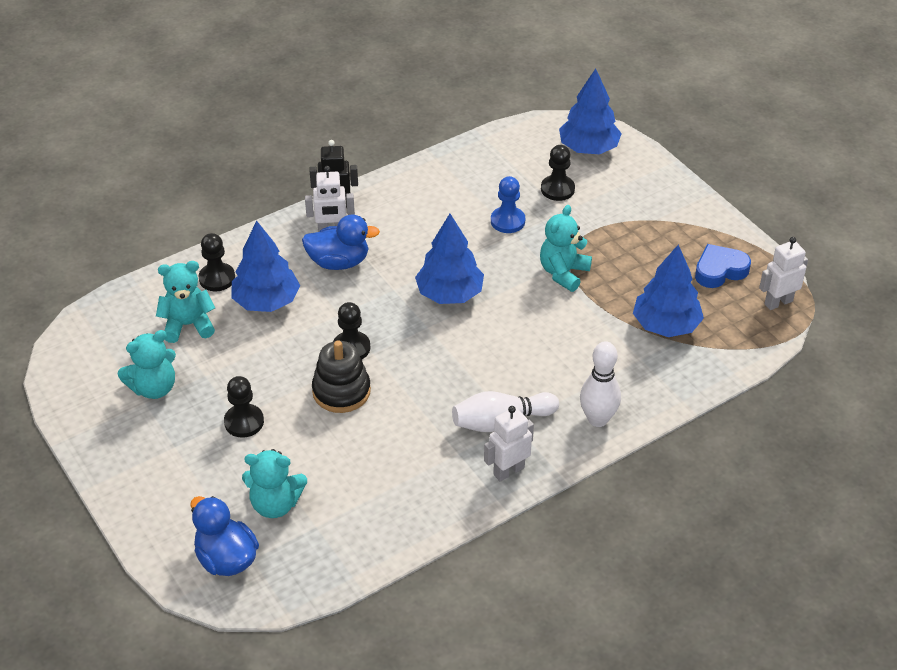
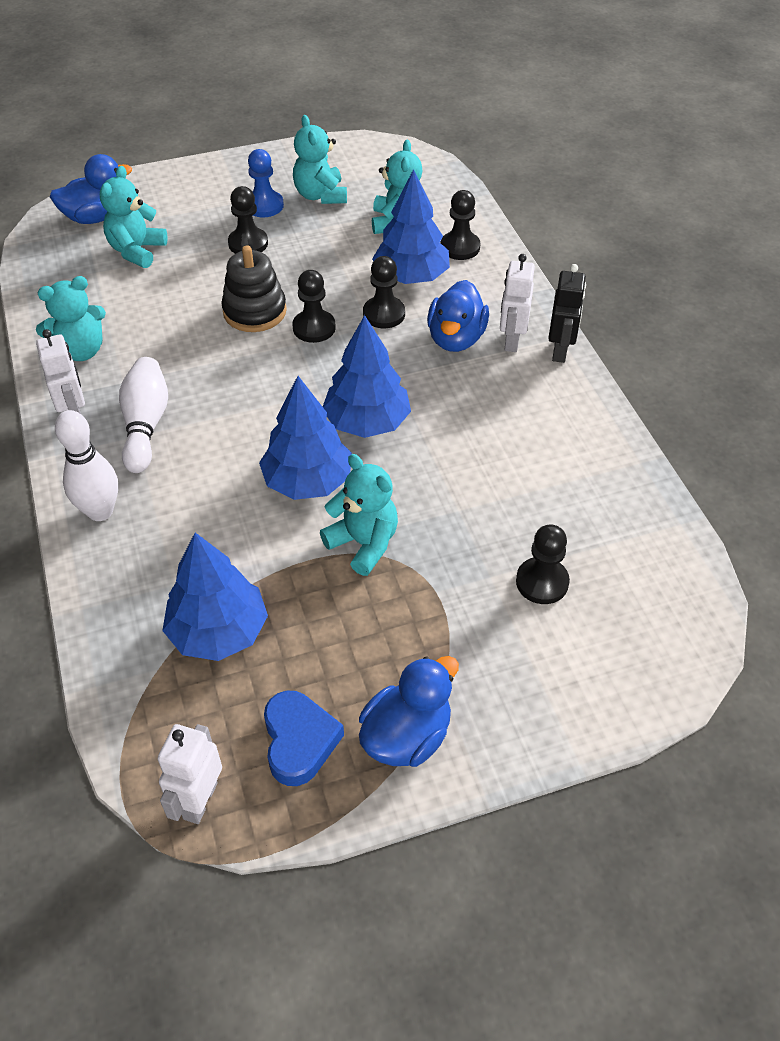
camera: 105 degrees right, 5 degrees up
(321, 309) = (384, 314): none -> black pawn
(430, 496) = (81, 350): none -> turquoise teddy bear
(507, 221) = (486, 508): blue pawn -> blue pawn (264, 205)
(588, 148) = (634, 649): blue tree -> blue tree (308, 481)
(692, 228) = (406, 736): none -> blue duck
(778, 302) = (199, 800): white robot -> white robot turned 150 degrees counterclockwise

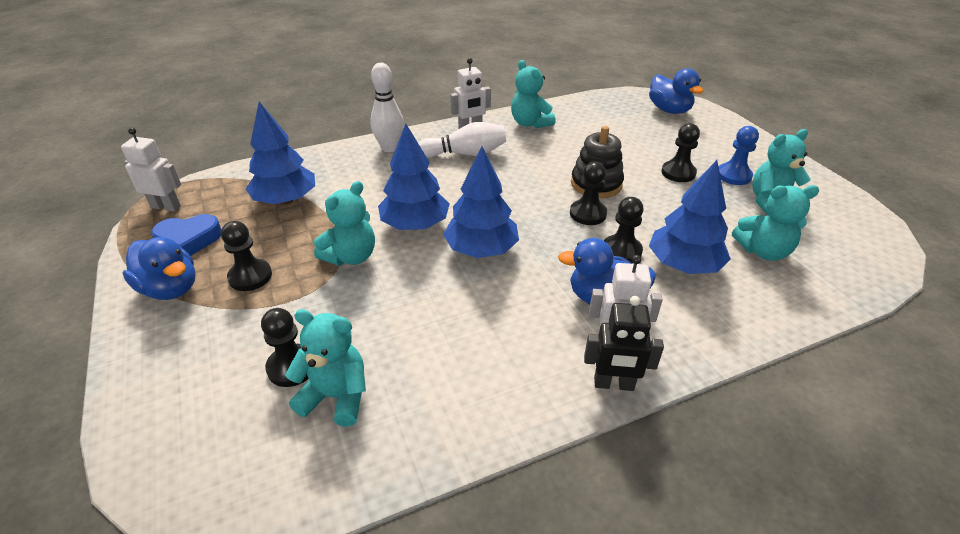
camera: 85 degrees right, 10 degrees down
(137, 251) = (641, 129): turquoise teddy bear -> turquoise teddy bear (336, 396)
(460, 247) = (751, 297): black pawn -> black pawn (250, 276)

